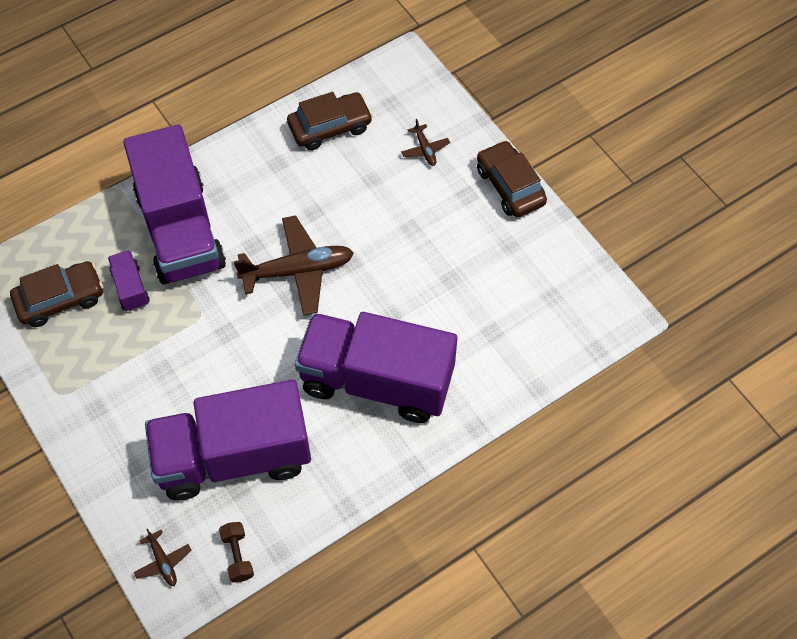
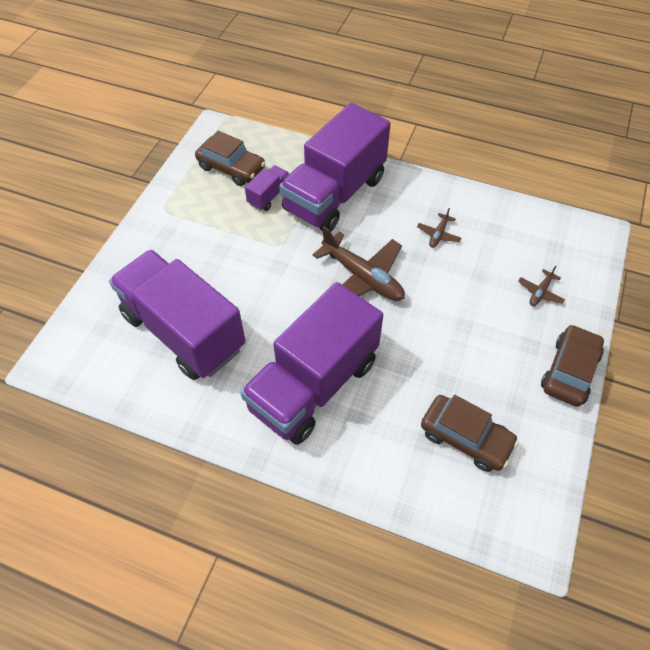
camera: 55 degrees right, 5 degrees down
(163, 562) = (74, 340): brown plane -> brown plane (438, 235)
(238, 555) = (105, 383): brown dumbbell -> none
(330, 127) = (496, 224): brown car -> brown car (465, 437)
(376, 381) = (313, 385): purple truck -> purple truck turned 120 degrees counterclockwise

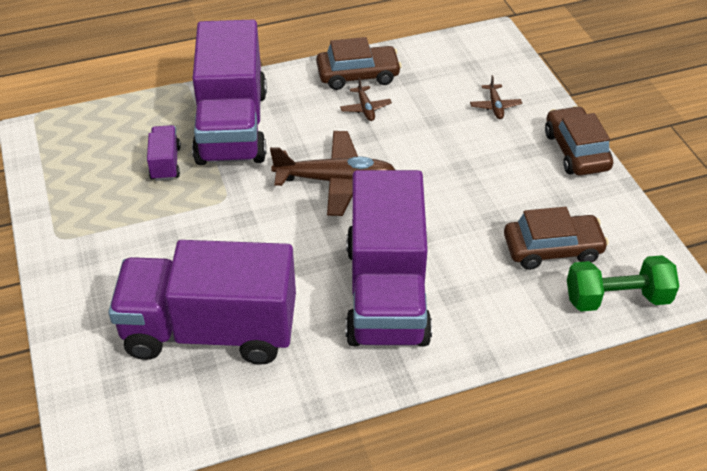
camera: 40 degrees left, 10 degrees down
(231, 168) = (95, 159): brown car -> brown car (358, 75)
(475, 514) = (617, 298): none -> green dumbbell

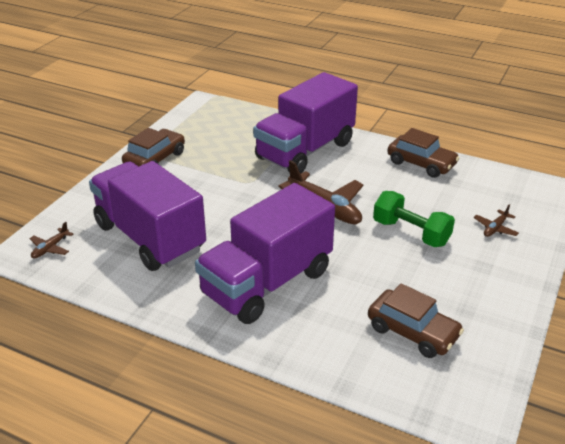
camera: 45 degrees right, 10 degrees down
(165, 163) = (244, 149): purple truck -> none
(365, 108) = (400, 183): brown plane -> brown plane (50, 248)
(576, 151) = (521, 288): brown car -> brown car (155, 159)
(617, 298) = (417, 392): green dumbbell -> green dumbbell (411, 233)

